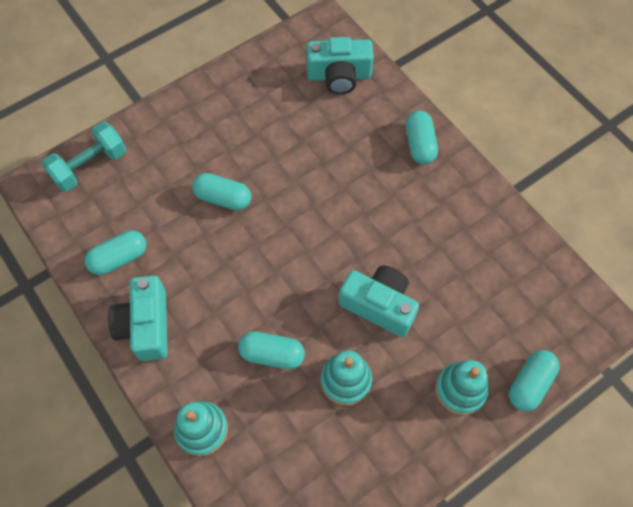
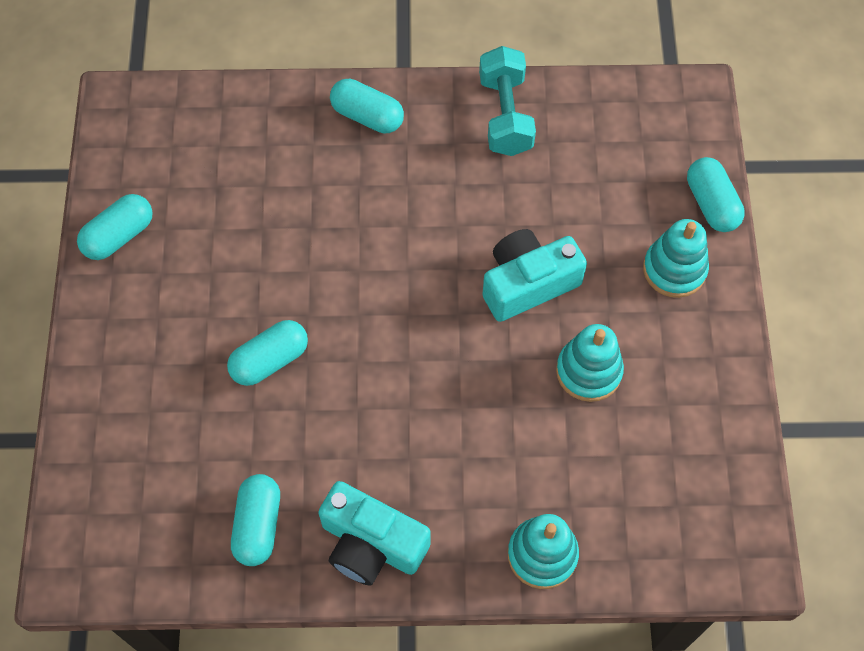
camera: 55 degrees left, 0 degrees up
(90, 166) = (97, 488): turquoise dumbbell -> turquoise dumbbell (505, 115)
(272, 354) = (506, 427): turquoise capsule -> turquoise capsule (119, 236)
(339, 76) = (208, 135): turquoise camera -> none

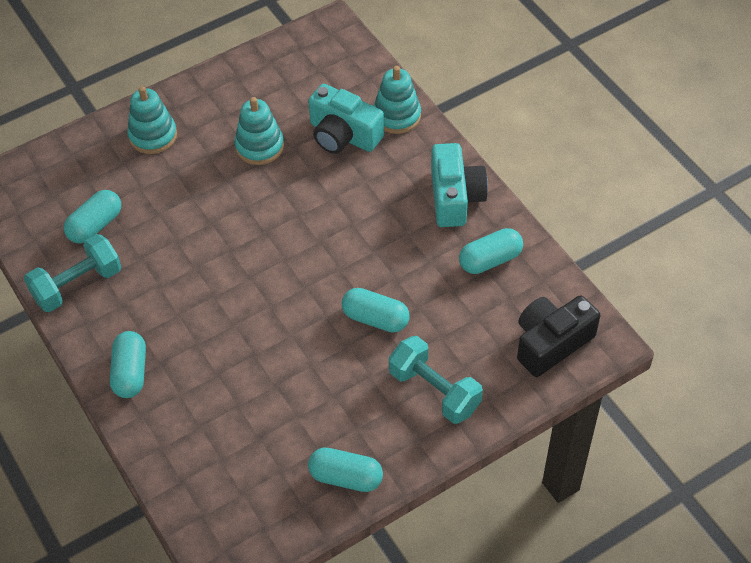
camera: 120 degrees left, 10 degrees down
(109, 518) = (551, 343): none -> black camera
(145, 366) = (434, 390): none -> turquoise dumbbell
(528, 283) = (215, 206): turquoise camera -> turquoise camera (343, 135)
(711, 204) = (86, 138): turquoise capsule -> turquoise capsule (95, 225)

